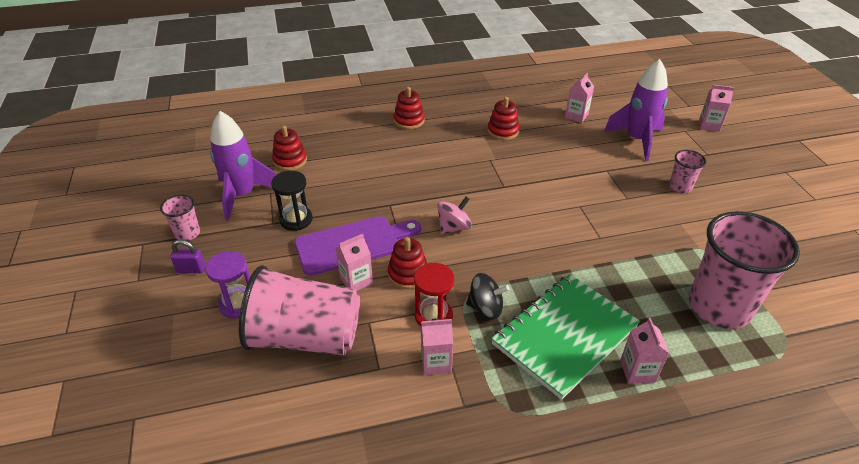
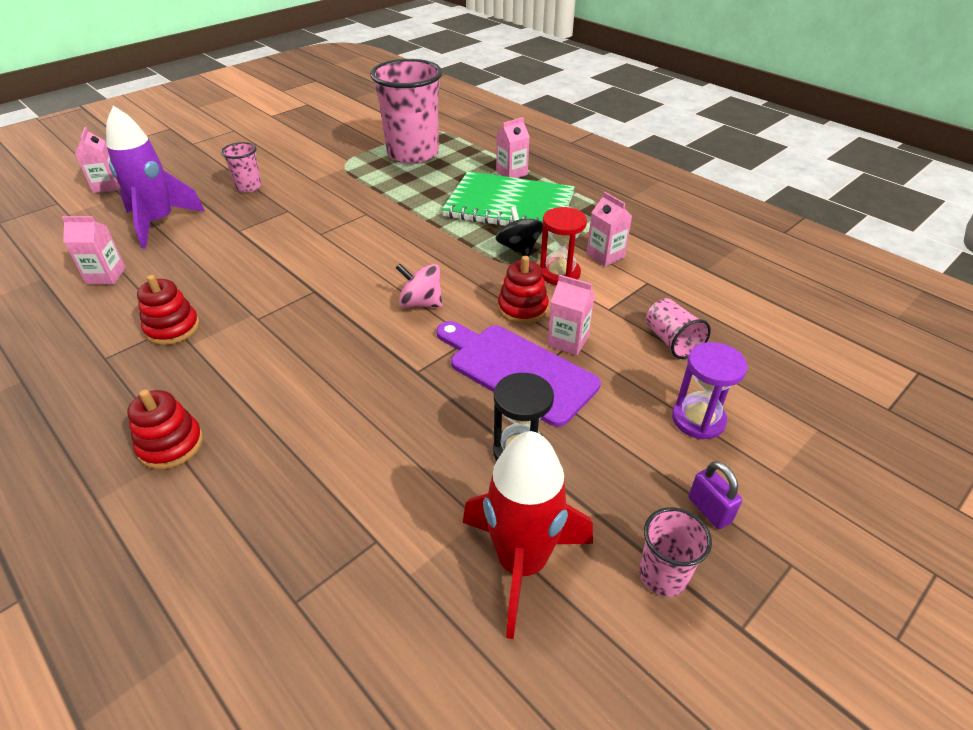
camera: 120 degrees left, 0 degrees up
(242, 195) = (522, 563): purple rocket -> red rocket
(290, 161) = (382, 555): red stacking toy -> none
(306, 337) = (671, 341): pink cup -> pink cup, size x0.46

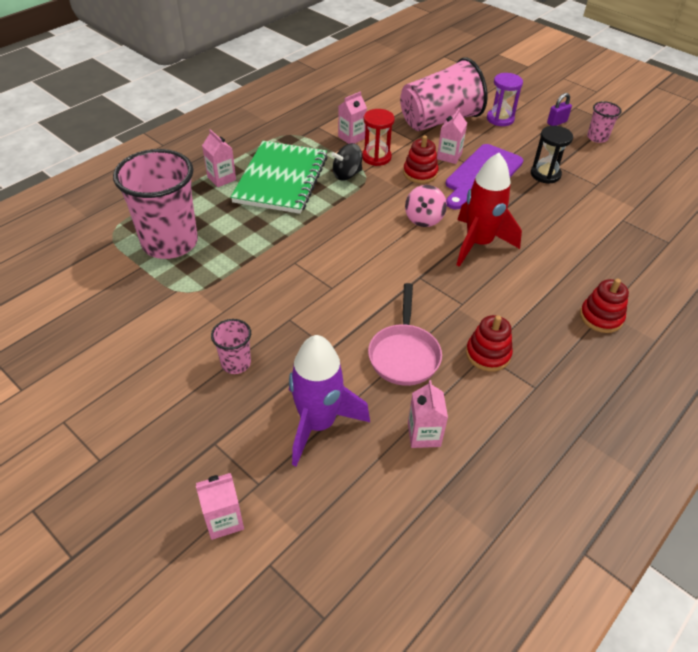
camera: 95 degrees left, 5 degrees up
(206, 272) = (404, 354): none -> pink pan
(522, 563) = (611, 174): red rocket -> red rocket (478, 243)
(671, 341) = (439, 120): pink cup -> pink cup, size x2.19

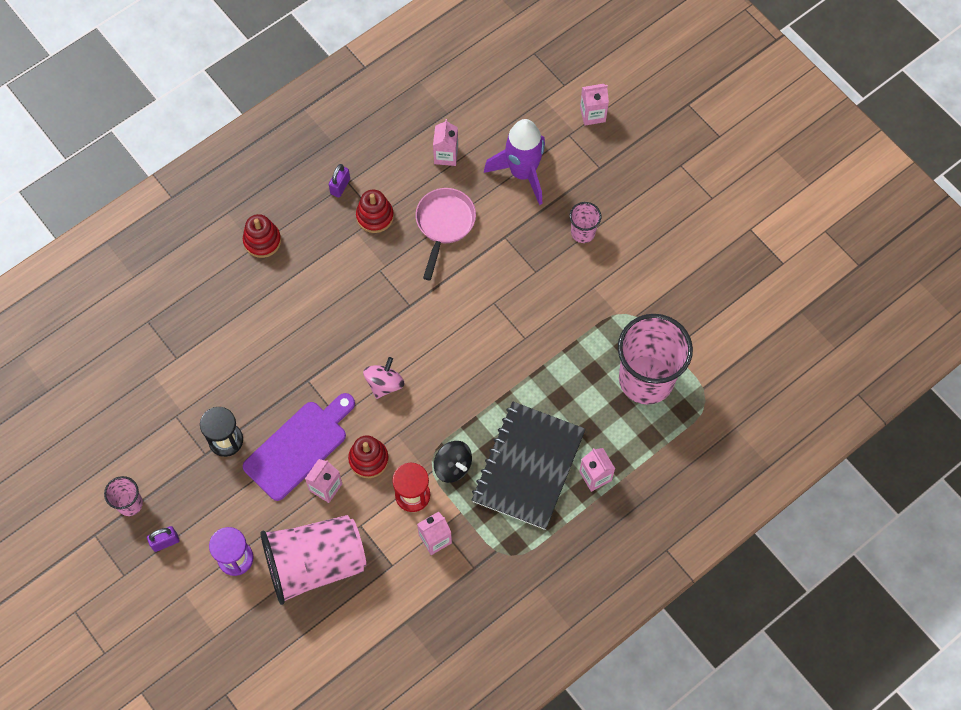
camera: 170 degrees left, 20 degrees up
(281, 179) = (528, 466): green notebook -> black notebook
(347, 174) = (453, 466): black spinning top -> black spinning top turned 60 degrees clockwise
(478, 243) = (339, 341): red rocket -> none
(542, 381) = (340, 186): none -> purple padlock

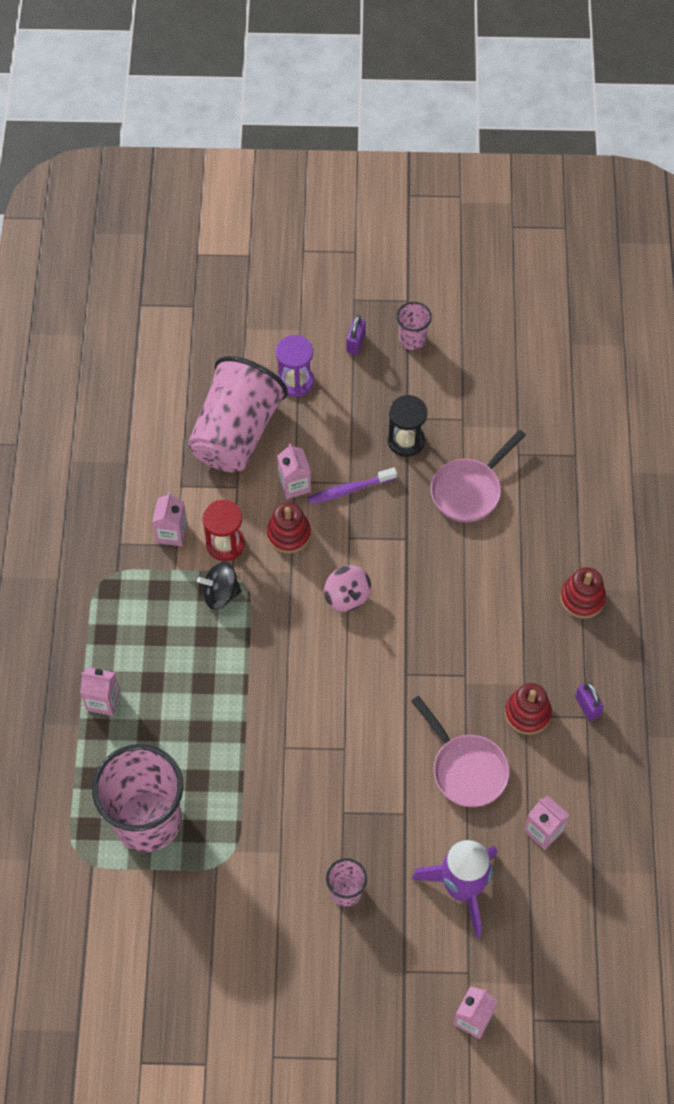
camera: 130 degrees right, 5 degrees down
(234, 368) = (469, 490): none -> pink pan
(299, 447) = (349, 490): purple cutting board -> purple toothbrush
(528, 466) = (163, 653): black notebook -> none

